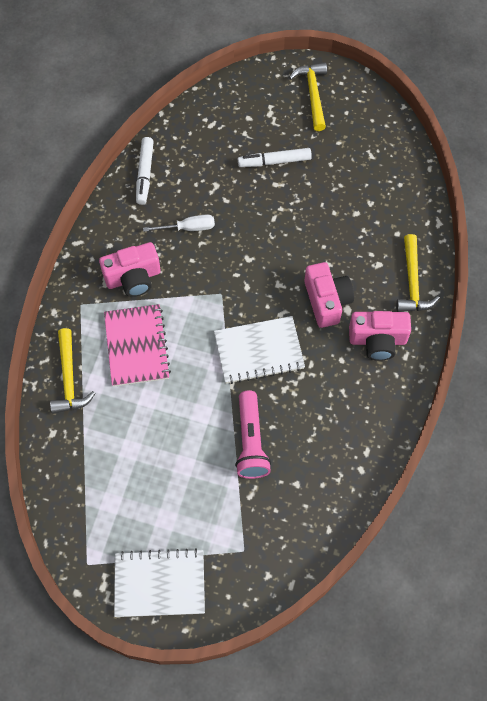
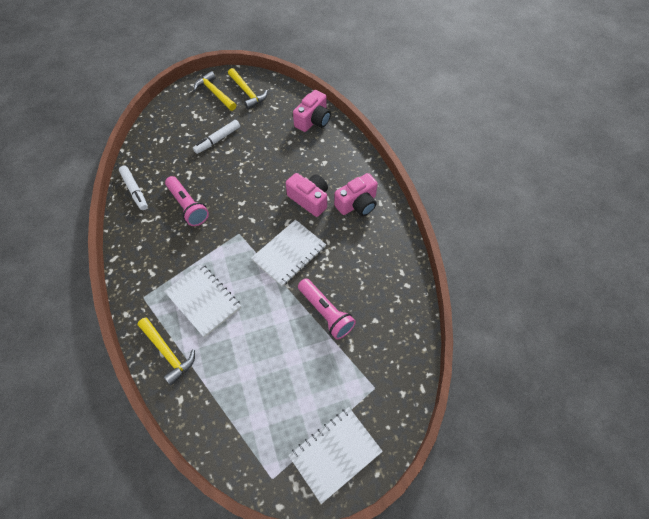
camera: 35 degrees left, 5 degrees down
(133, 278) = (170, 258): pink camera -> pink camera (313, 120)
(137, 346) = (203, 300): pink notebook -> white notebook
(188, 228) = (188, 206): white screwdriver -> pink flashlight
(412, 282) = (351, 161): yellow hammer -> yellow hammer (247, 92)

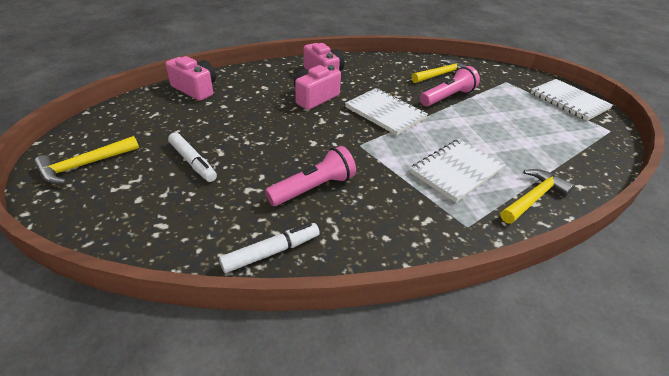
camera: 90 degrees left, 20 degrees down
(247, 92) = (108, 134): yellow hammer -> yellow hammer (440, 74)

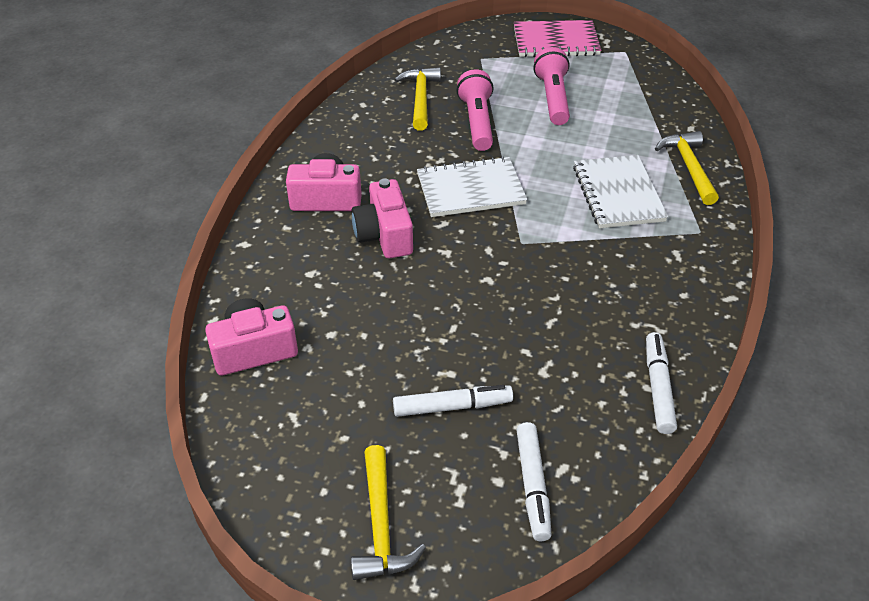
camera: 55 degrees left, 5 degrees up
(140, 215) = (533, 485): none -> white marker
(314, 188) = (576, 315): pink flashlight -> pink flashlight (553, 98)
(569, 101) = (556, 41): white notebook -> pink notebook

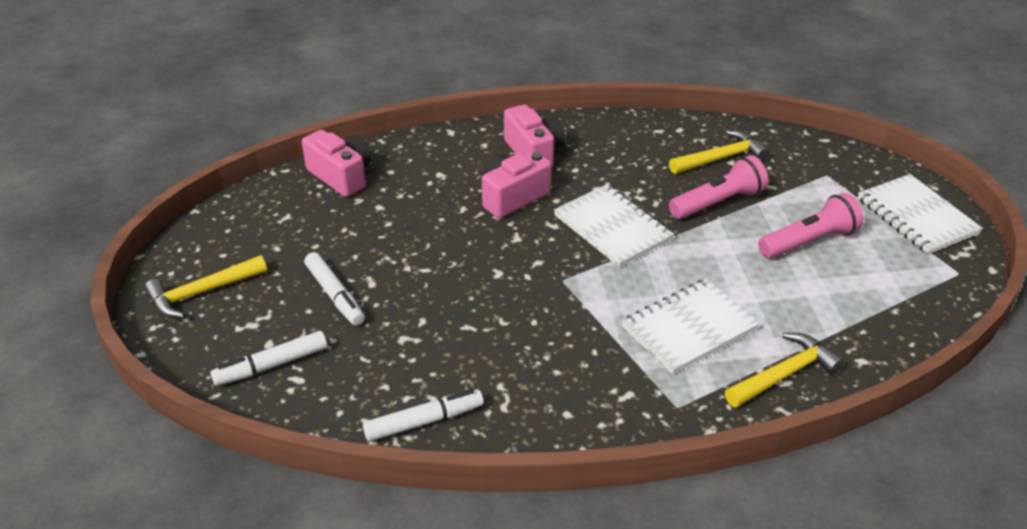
camera: 65 degrees right, 5 degrees down
(556, 41) = (916, 216): pink notebook -> white notebook

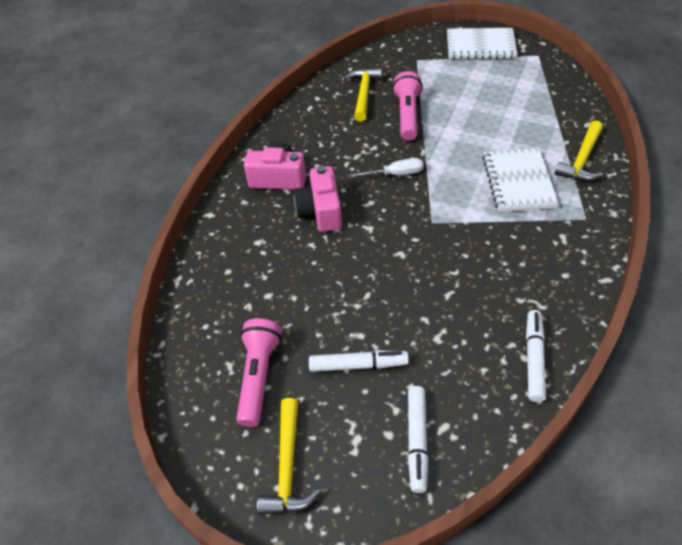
camera: 55 degrees left, 10 degrees up
(341, 176) = (205, 306): pink camera -> none
(612, 227) = (395, 174): white notebook -> white screwdriver
(784, 374) = (582, 160): yellow hammer -> yellow hammer turned 150 degrees counterclockwise
(809, 241) = (472, 95): pink flashlight -> pink flashlight (259, 376)

